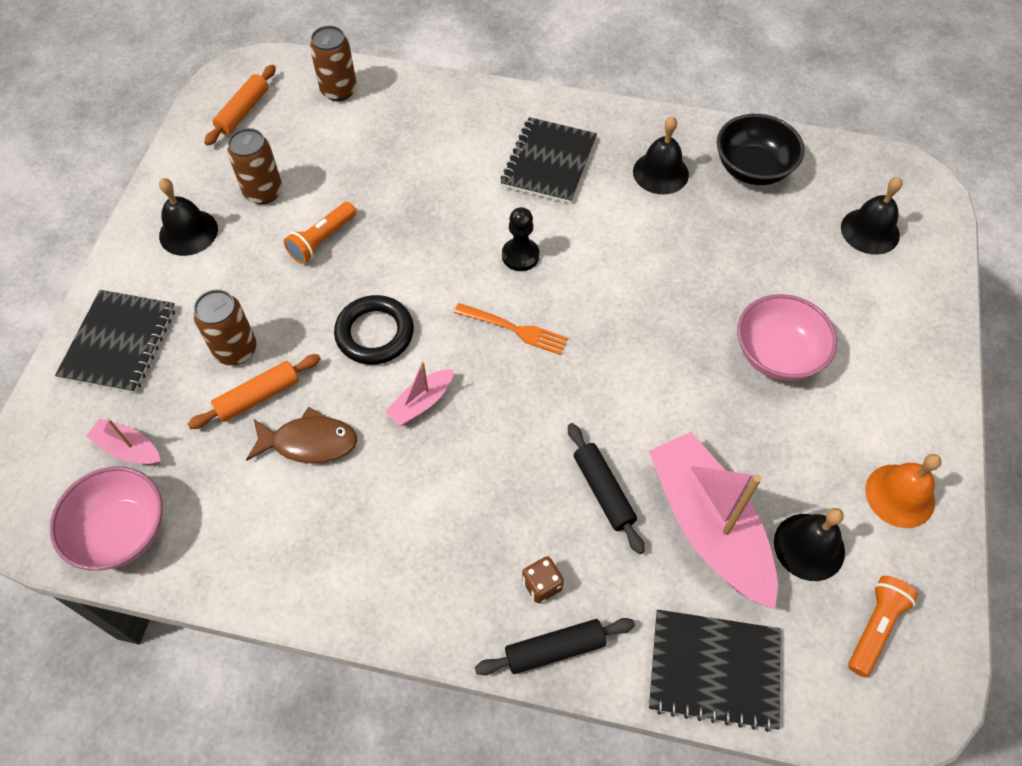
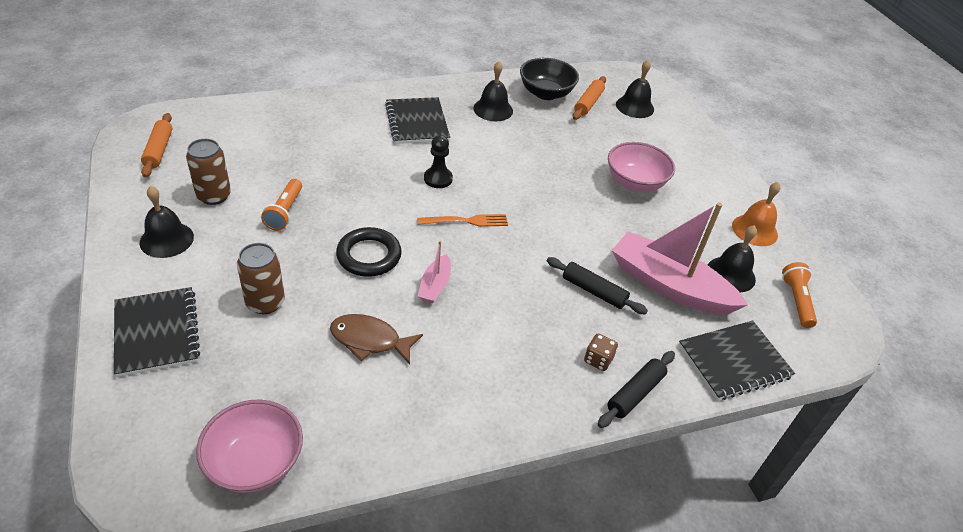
camera: 35 degrees left, 15 degrees down
(128, 449) = (219, 402): pink boat -> none
(258, 396) = (306, 326): orange rolling pin -> orange rolling pin (588, 103)
(309, 442) = (370, 340): brown fish -> brown fish turned 135 degrees counterclockwise
(339, 90) = (230, 119): brown can -> none

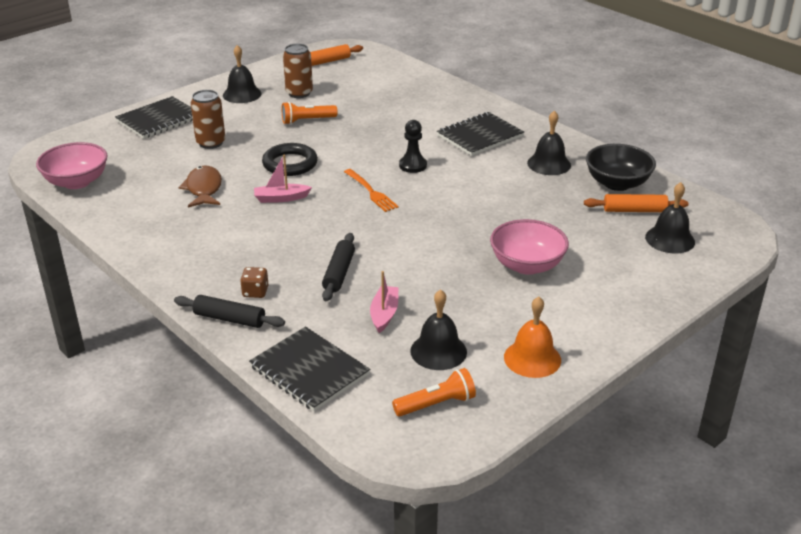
camera: 70 degrees right, 10 degrees down
(669, 286) = (384, 314): pink boat -> pink boat, size x0.46

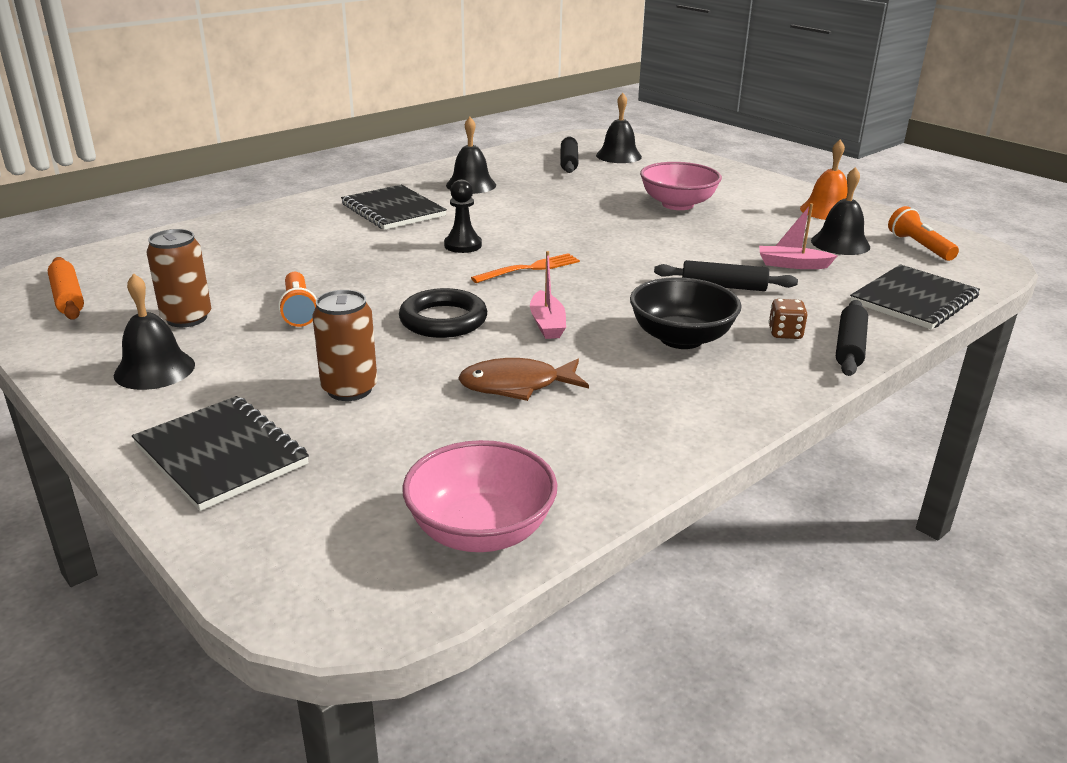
camera: 90 degrees left, 5 degrees down
(617, 183) = (516, 164): black bowl -> black bowl (681, 338)
(634, 210) = (569, 162): orange rolling pin -> black rolling pin

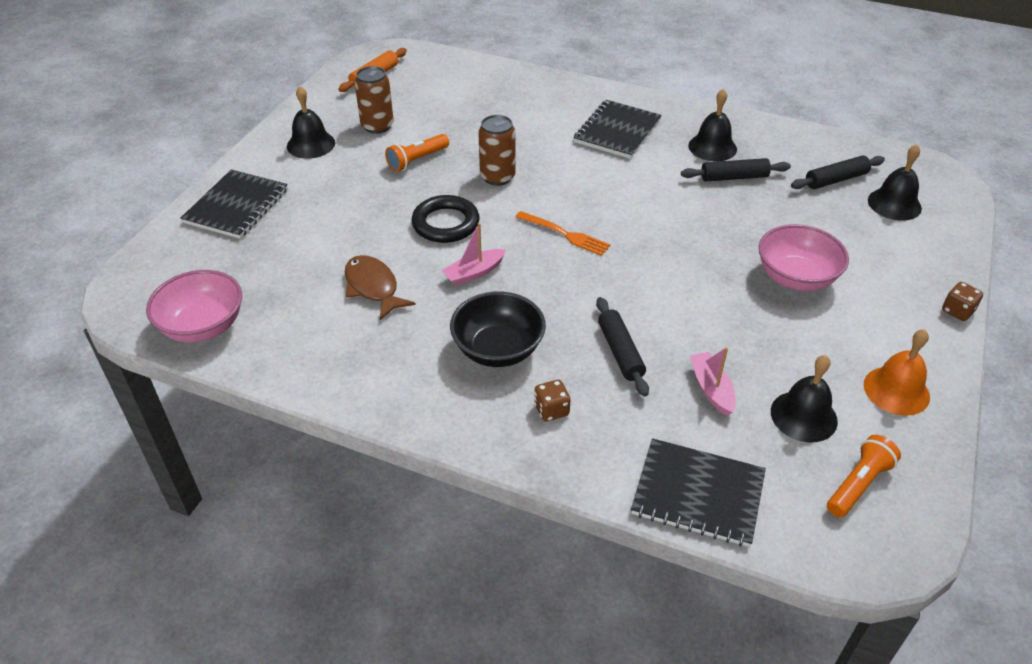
camera: 65 degrees right, 15 degrees up
(349, 389) = (328, 221): brown can -> brown can (497, 177)
(463, 245) = (580, 187): black pawn -> none
(754, 173) = (957, 311): none -> brown dice
(849, 347) = (553, 457): black rolling pin -> black rolling pin (734, 177)

